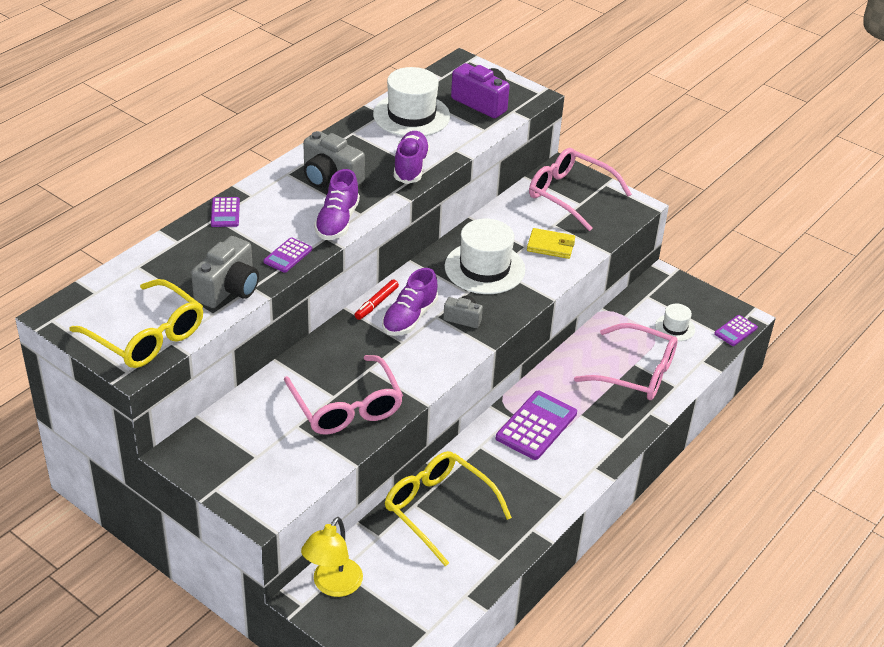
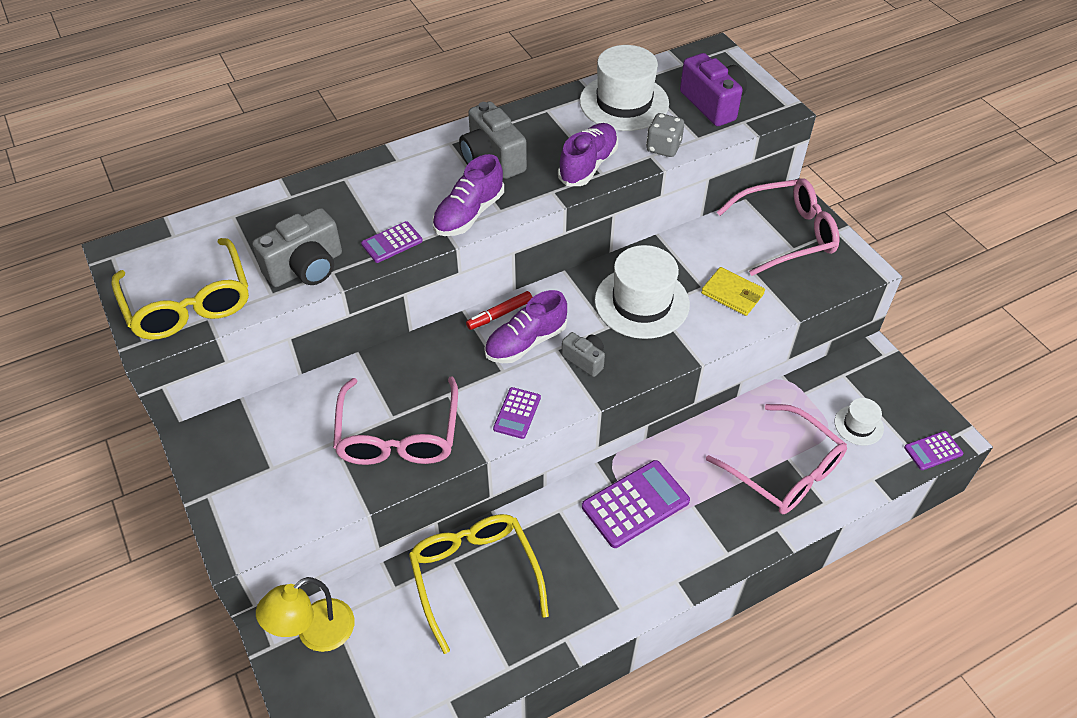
camera: 25 degrees right, 10 degrees up
(225, 213) = (358, 174): purple calculator -> purple calculator (517, 413)
(462, 142) = (663, 147): none -> grey dice
(569, 194) = (786, 234): pink glasses -> pink glasses turned 105 degrees clockwise

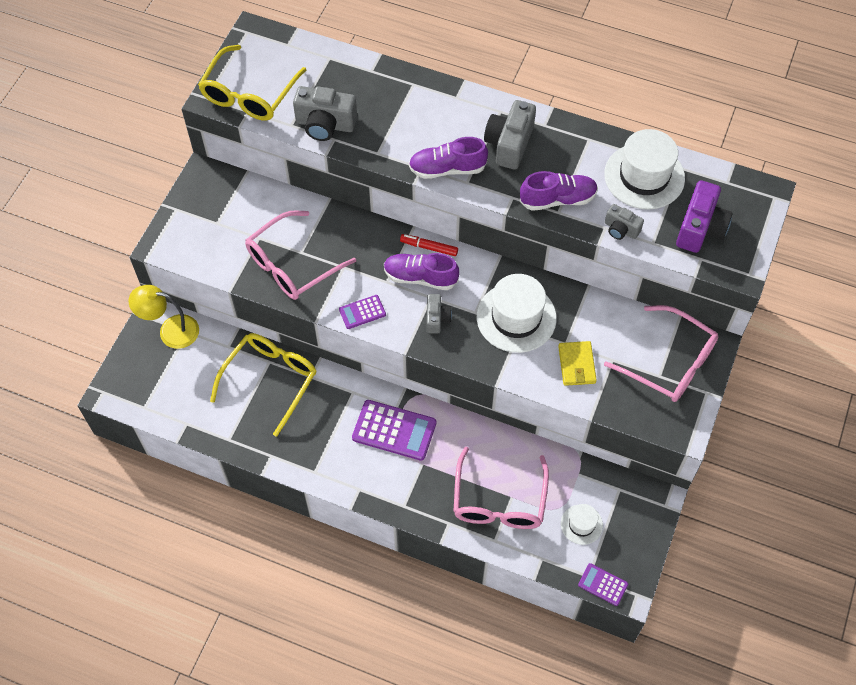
camera: 50 degrees right, 10 degrees up
(392, 242) = (385, 149): purple calculator -> none
(663, 147) = (621, 229): grey dice -> grey camera

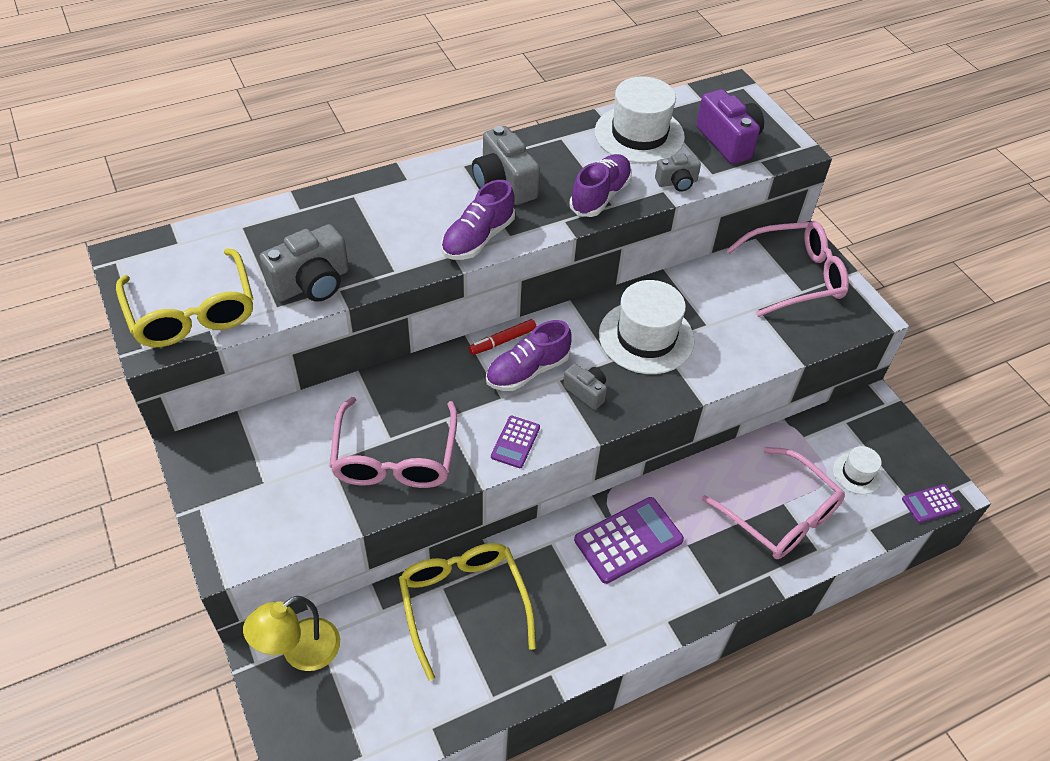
camera: 50 degrees left, 10 degrees down
(577, 365) = (738, 334): yellow wallet -> none

